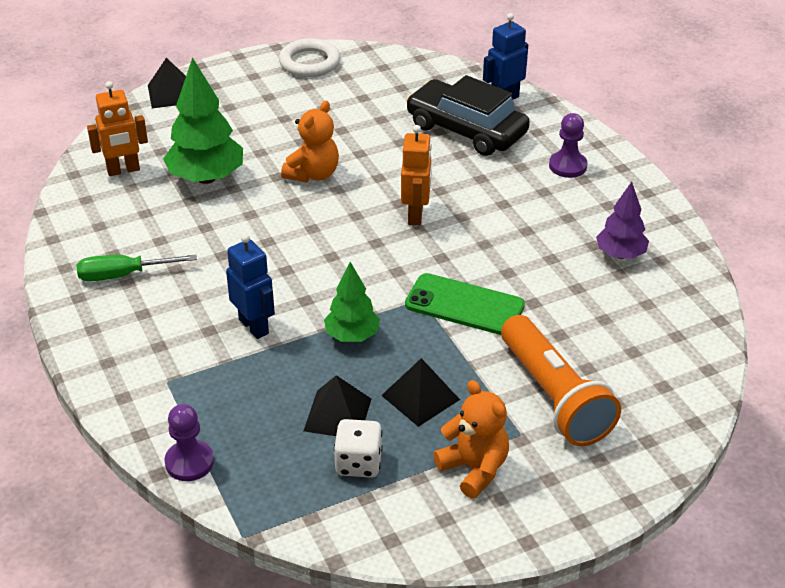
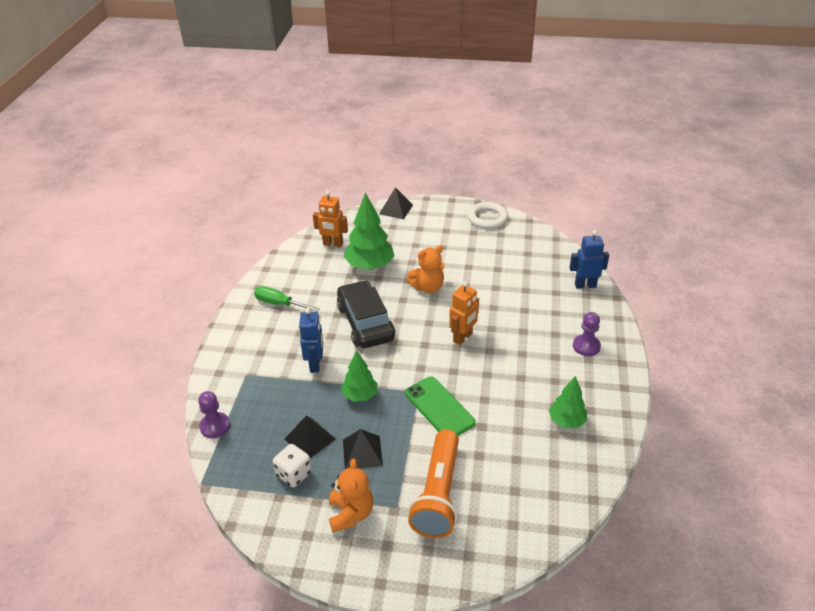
camera: 35 degrees right, 0 degrees up
(466, 130) = (543, 296): black car -> black car (365, 323)
(620, 254) = (566, 421): purple tree -> green tree

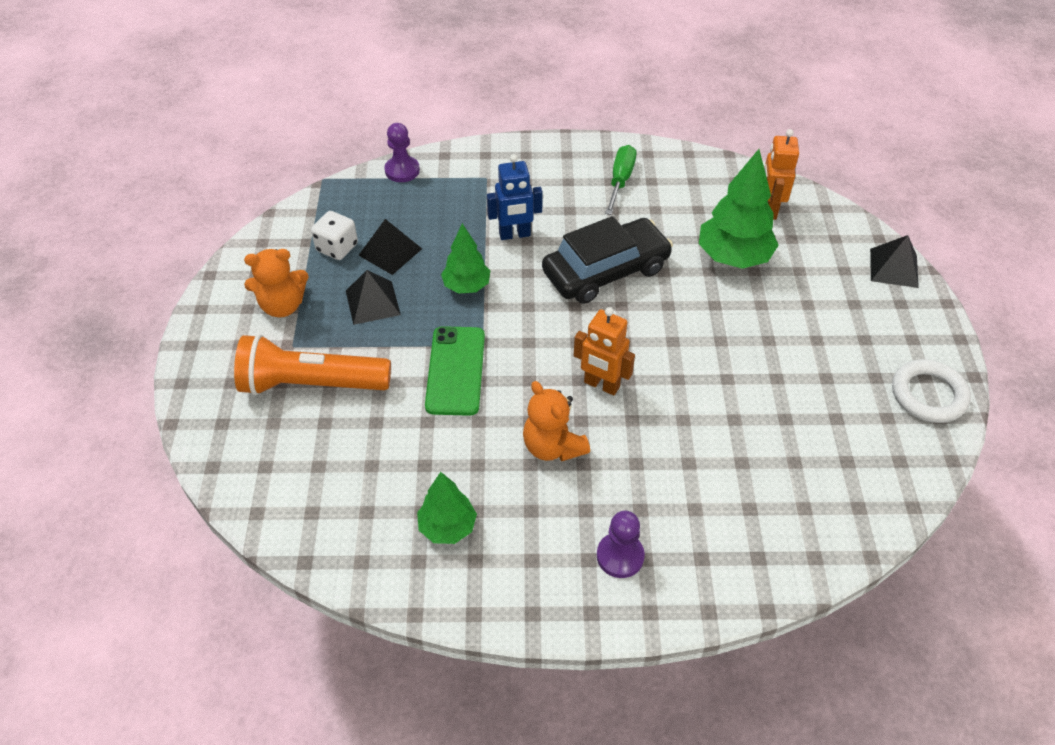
camera: 80 degrees right, 10 degrees up
(428, 287) = (705, 331): orange teddy bear -> orange teddy bear (553, 446)
(439, 408) = (455, 370): green phone -> green phone turned 45 degrees counterclockwise
(585, 285) = (786, 556): blue robot -> none

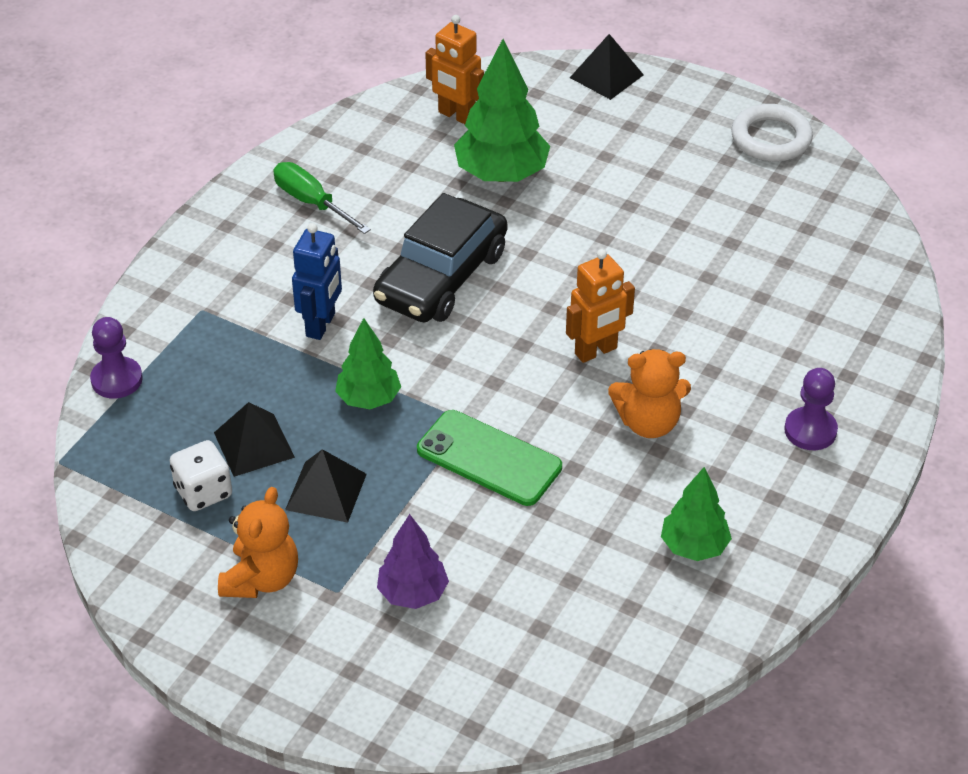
camera: 60 degrees left, 5 degrees down
(311, 384) = (413, 593): orange flashlight -> purple tree
(606, 271) = (441, 277): black car -> black car turned 150 degrees counterclockwise

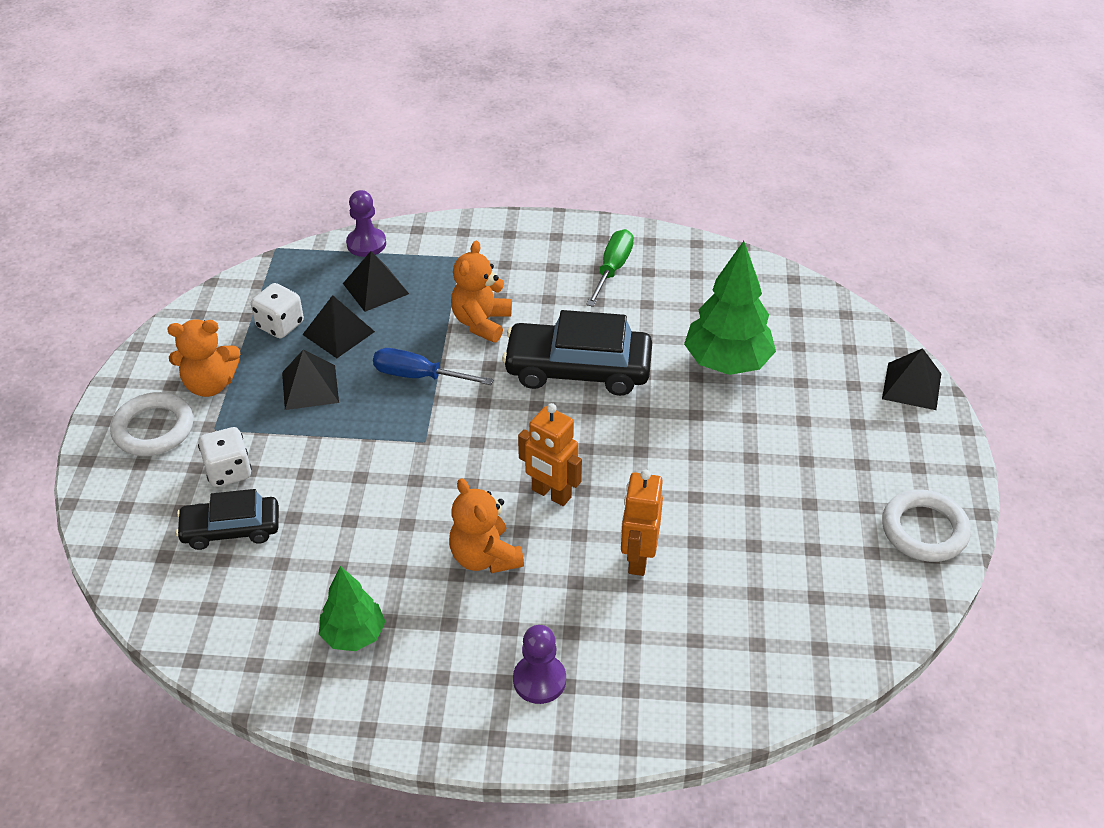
camera: 65 degrees right, 0 degrees up
(202, 393) = (375, 288): none -> black pyramid
(302, 647) = (153, 429): none -> white ring
(321, 325) = (481, 322): blue robot -> orange teddy bear
(368, 399) = (418, 376): green tree -> blue screwdriver
(413, 593) = (228, 471): purple tree -> white dice
(456, 116) = (778, 311): orange robot -> orange robot (638, 559)
(489, 458) = (390, 467): green phone -> none
(500, 611) = (231, 529): none -> black car

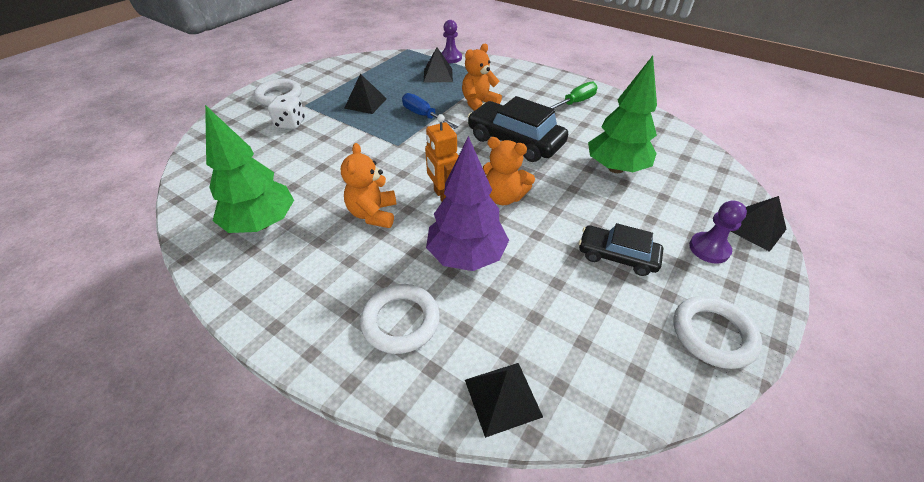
camera: 30 degrees right, 0 degrees up
(210, 384) = (322, 88): orange teddy bear -> orange teddy bear (504, 197)
(231, 529) = (263, 148): black car -> black car (617, 256)
(280, 325) = (378, 76): white dice -> none
(338, 333) = (402, 86): black pyramid -> black pyramid (502, 397)
(353, 635) = (262, 223): green tree -> green tree, size x1.63
(539, 680) = (335, 302): purple pawn -> purple pawn (709, 249)
(626, 664) = (401, 321): none -> white ring
(638, 559) = (466, 256): orange robot -> purple tree

